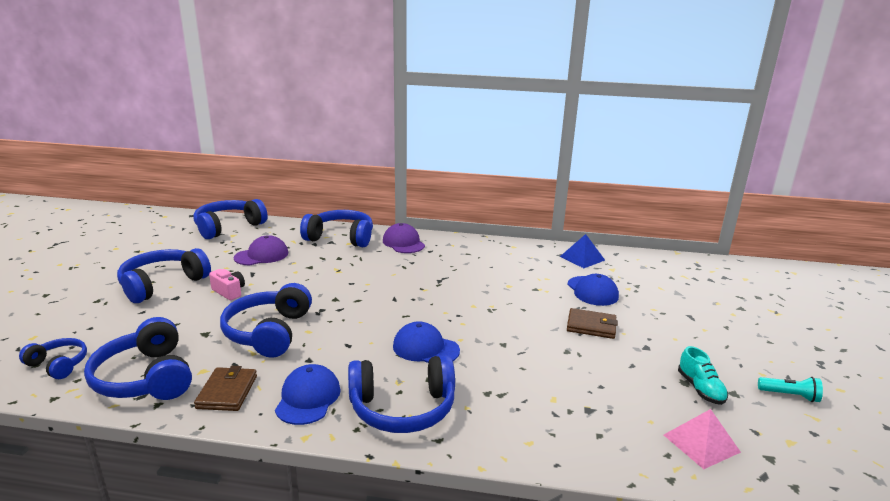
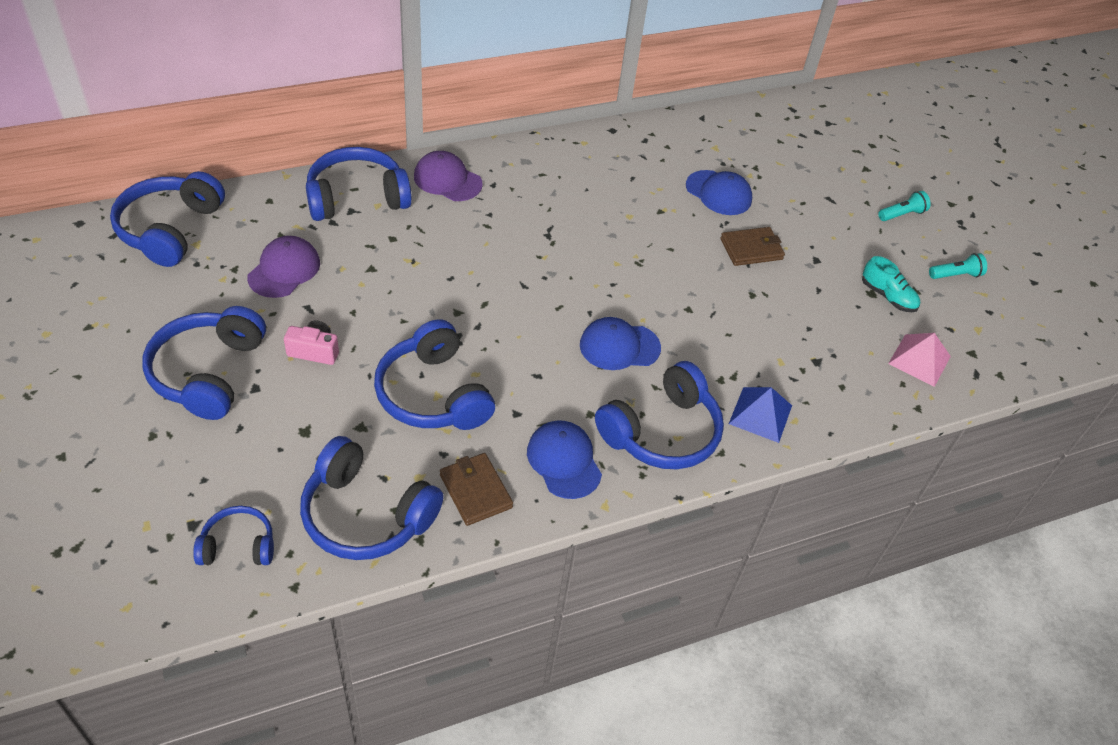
camera: 35 degrees left, 25 degrees up
(582, 258) = (673, 138): blue pyramid -> blue pyramid (760, 414)
(757, 342) = (901, 214): none -> turquoise flashlight

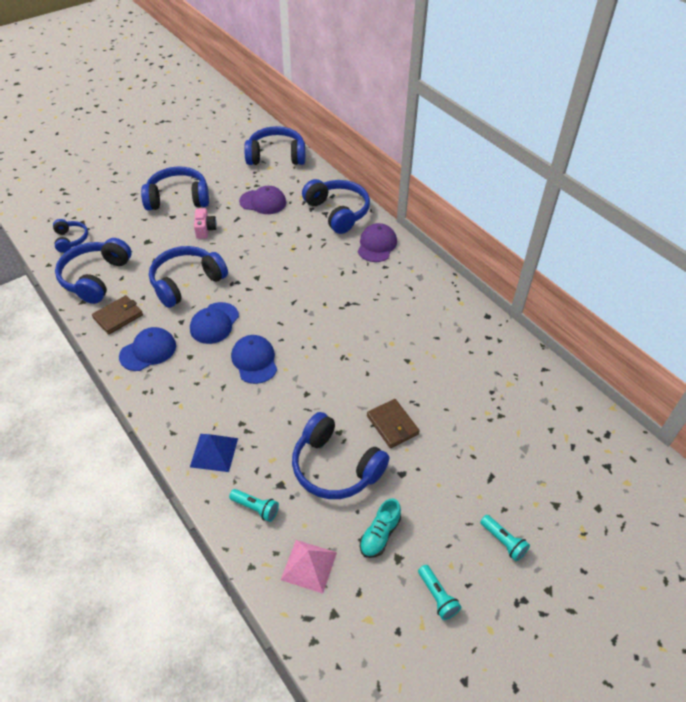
camera: 80 degrees right, 0 degrees up
(662, 432) = (183, 396): blue headphones -> blue headphones (335, 467)
(718, 193) = (450, 394): blue cap -> blue cap (214, 323)
(845, 389) = (256, 508): none -> turquoise flashlight

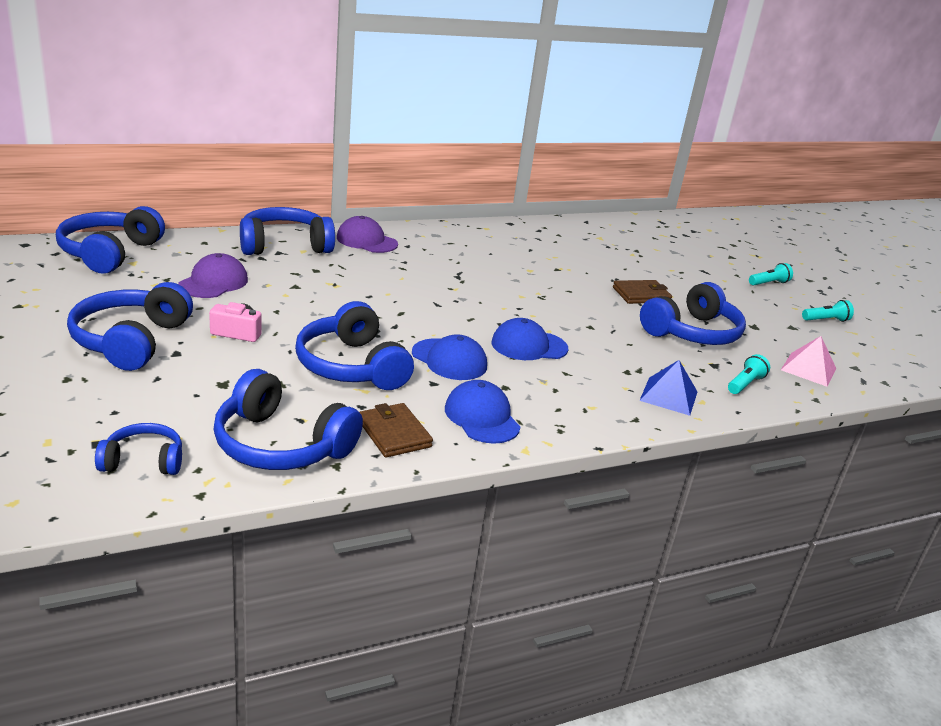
camera: 80 degrees left, 20 degrees down
(380, 534) = (769, 329): turquoise shoe -> none

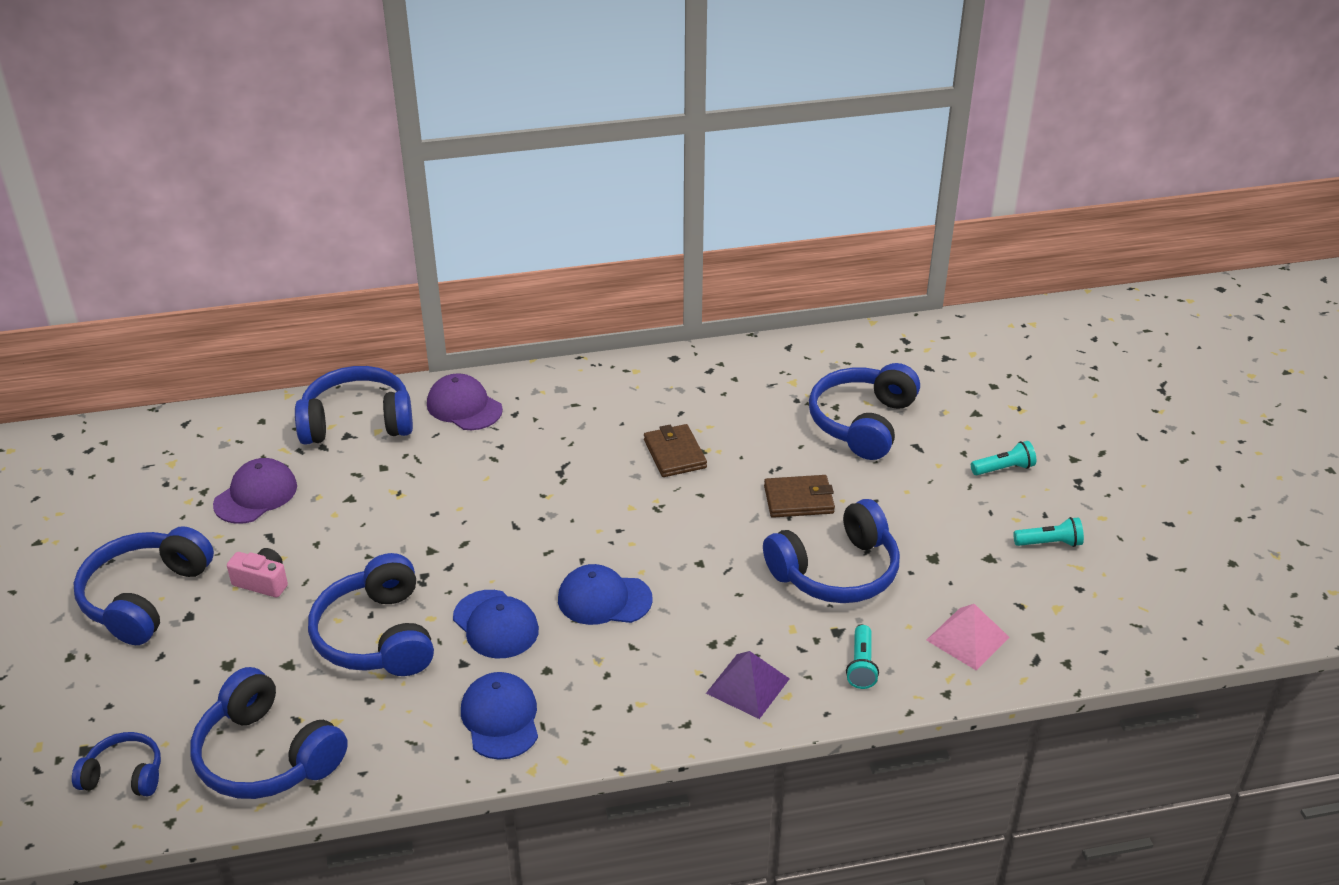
camera: 15 degrees right, 10 degrees up
(109, 253) = (148, 446): blue headphones -> blue headphones (862, 423)
(394, 434) = (392, 742): brown wallet -> brown wallet (674, 454)
(669, 396) = (748, 685): blue pyramid -> purple pyramid
(745, 384) = (861, 665): turquoise flashlight -> turquoise flashlight turned 135 degrees clockwise

